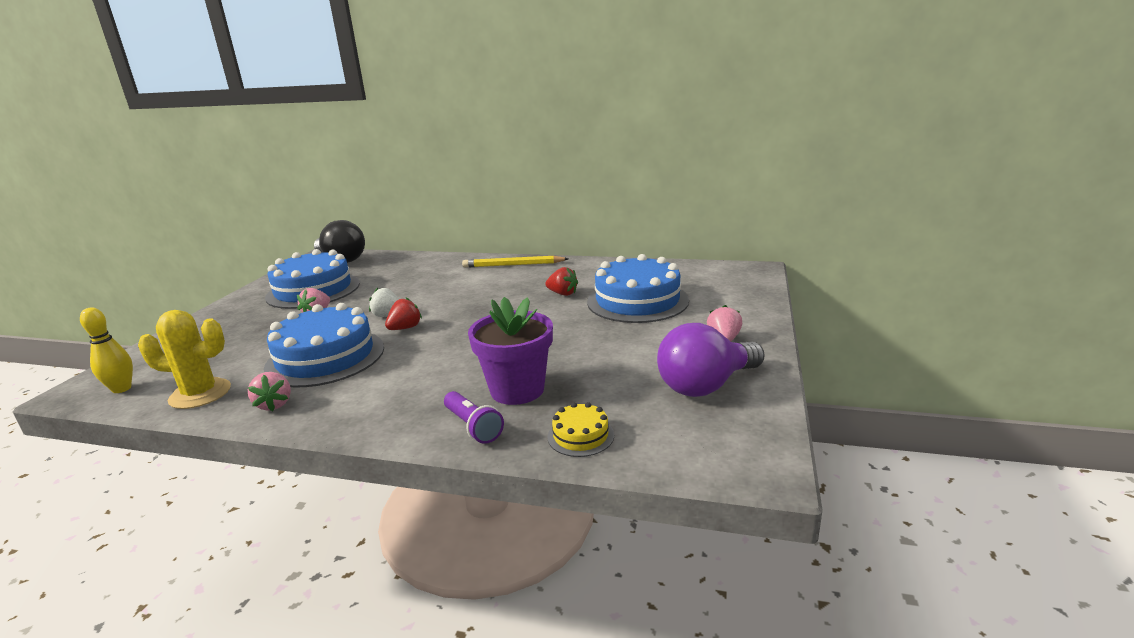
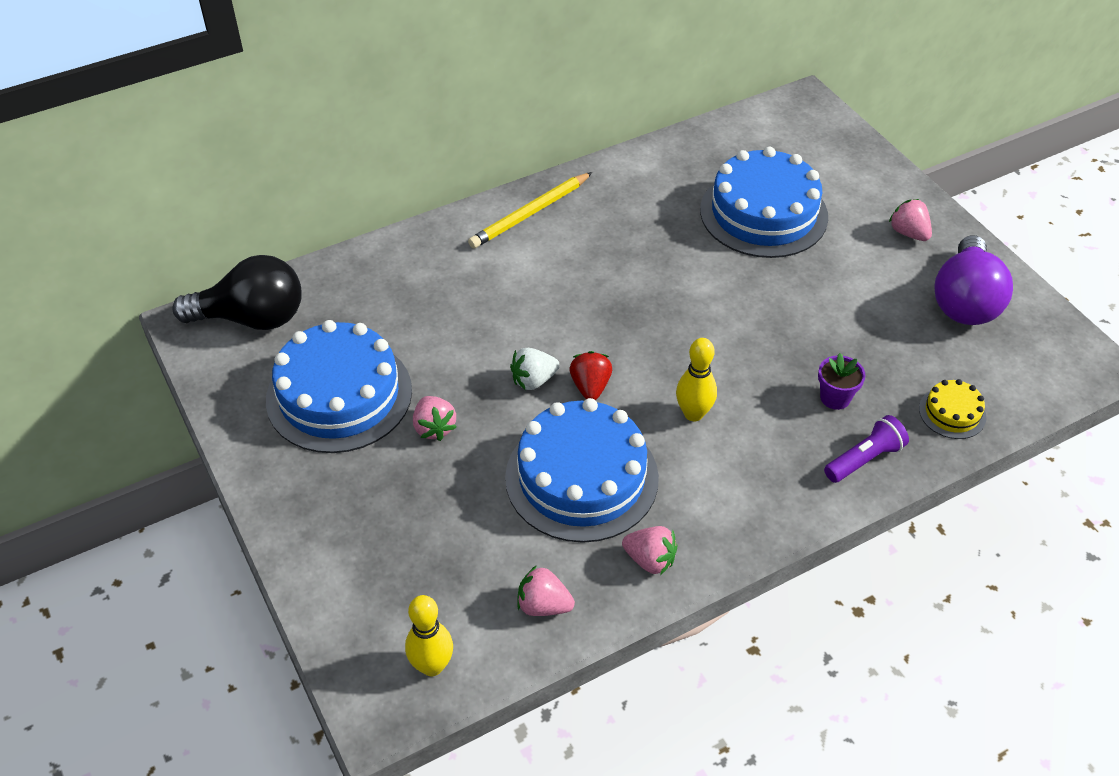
camera: 45 degrees left, 25 degrees up
(200, 394) = (543, 605): yellow cactus -> pink strawberry
(427, 359) = (693, 413): none -> yellow bowling pin
(473, 427) = (864, 459): purple flashlight -> purple flashlight turned 45 degrees counterclockwise
(517, 390) = (835, 398): purple flower pot -> purple flower pot, size x0.50
(563, 294) = (671, 239): red strawberry -> none

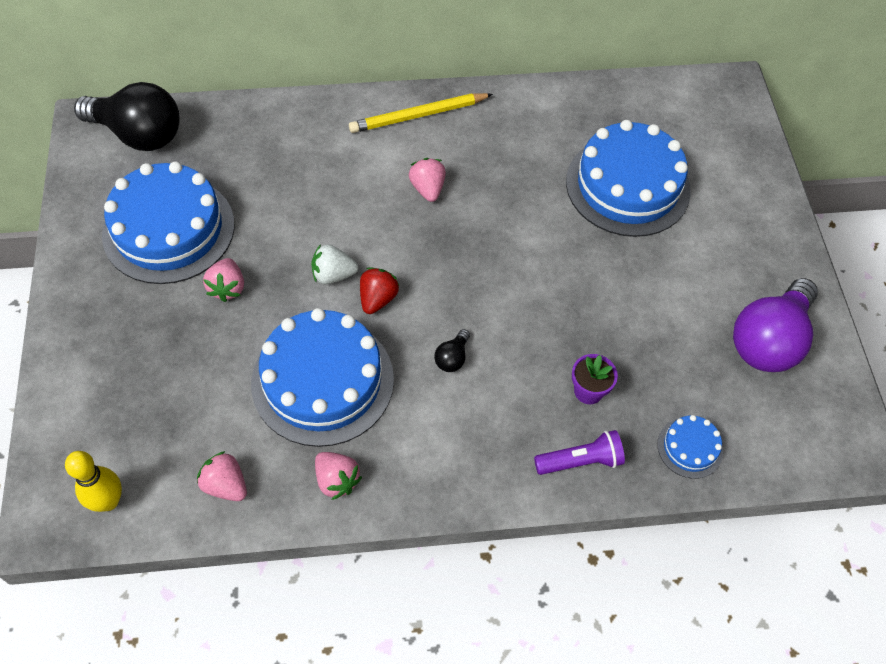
camera: 20 degrees right, 10 degrees up
(693, 413) = (452, 358): yellow bowling pin -> black light bulb
(908, 233) = (754, 252): pink strawberry -> pink strawberry (427, 189)
(952, 413) = (690, 447): yellow cake -> blue cake

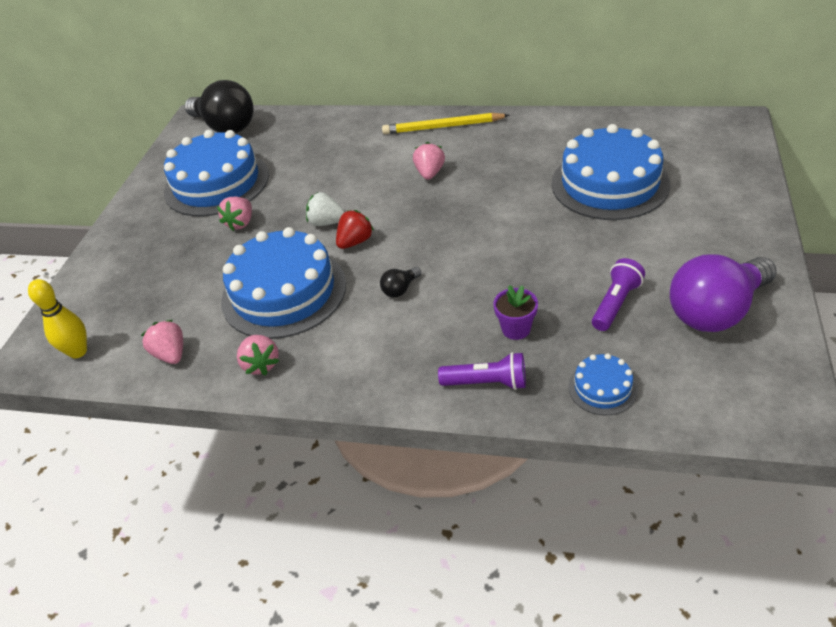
camera: 25 degrees right, 15 degrees down
(675, 344) = (616, 303): none -> purple flashlight

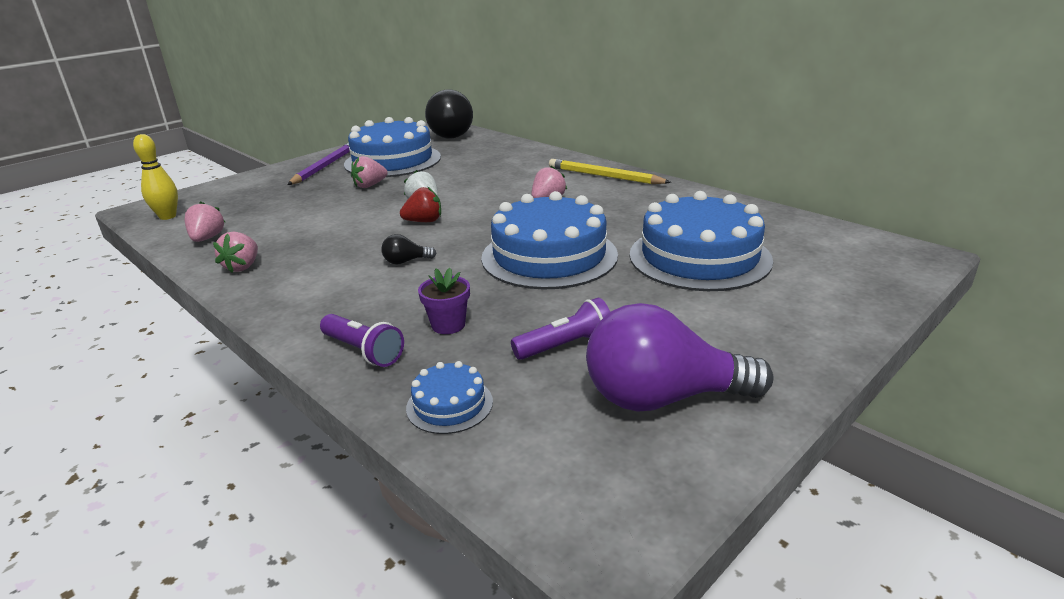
camera: 30 degrees right, 15 degrees down
(153, 219) = (325, 166): none -> purple pencil
(284, 292) = (328, 232): blue cake -> blue cake (549, 256)

